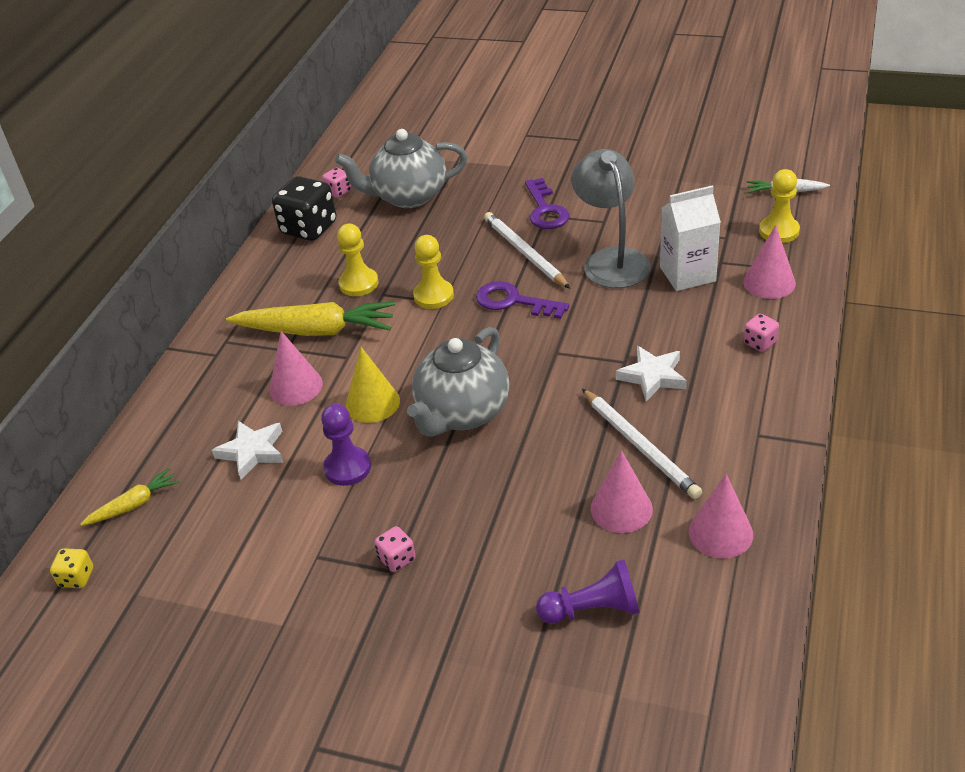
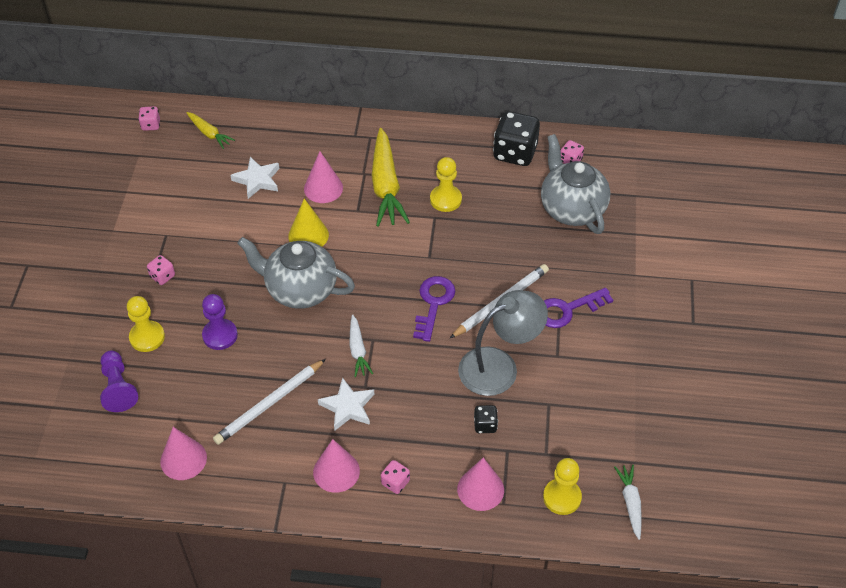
camera: 75 degrees right, 10 degrees up
(77, 578) = (151, 125): yellow dice -> pink dice
(347, 468) = (243, 234): purple pawn -> purple pawn (220, 335)
(433, 296) = (435, 250): yellow pawn -> yellow pawn (147, 337)
(570, 365) = (358, 350): none -> white carrot
(621, 509) = (206, 397): pink cone -> pink cone (336, 471)
(687, 274) = (485, 425): white carton -> black dice

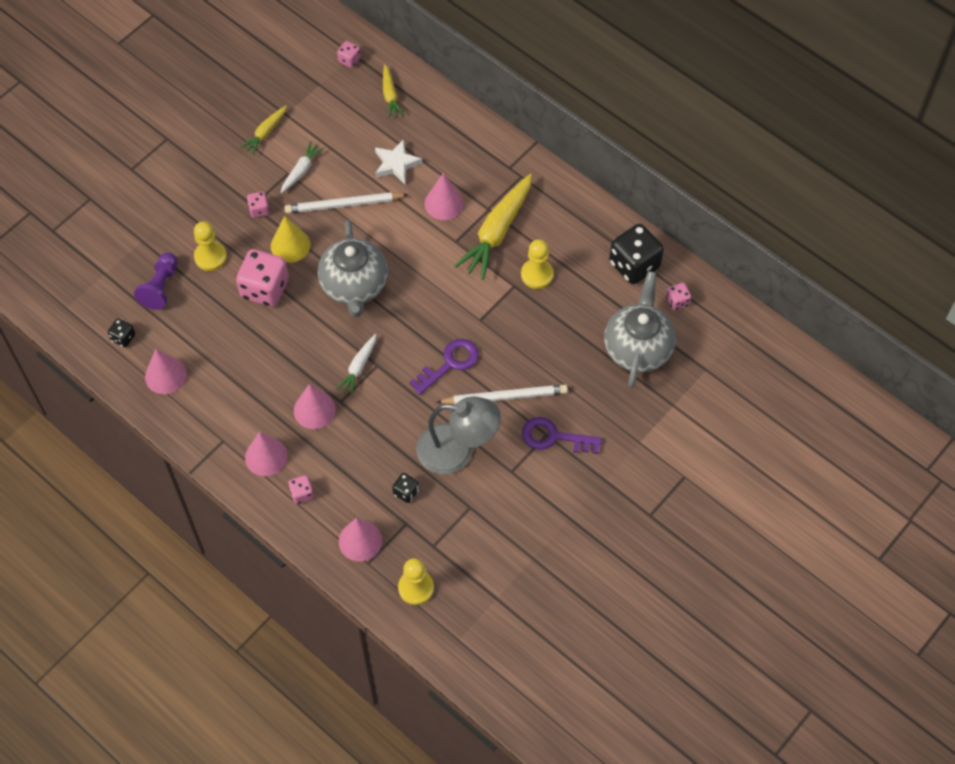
camera: 35 degrees right, 10 degrees up
(115, 451) = (123, 338): none -> black dice
(119, 214) = (265, 133): none -> yellow carrot
(220, 335) = (265, 289): purple pawn -> pink dice
(269, 404) = (259, 370): white pencil -> white pencil (344, 205)
(300, 290) = (354, 286): grey teapot -> grey teapot turned 150 degrees counterclockwise
(308, 235) = (398, 240): yellow cone -> yellow cone (290, 245)
(348, 407) = (314, 410): white star -> pink cone
(630, 503) = (464, 627): white carrot -> white carrot (301, 170)

